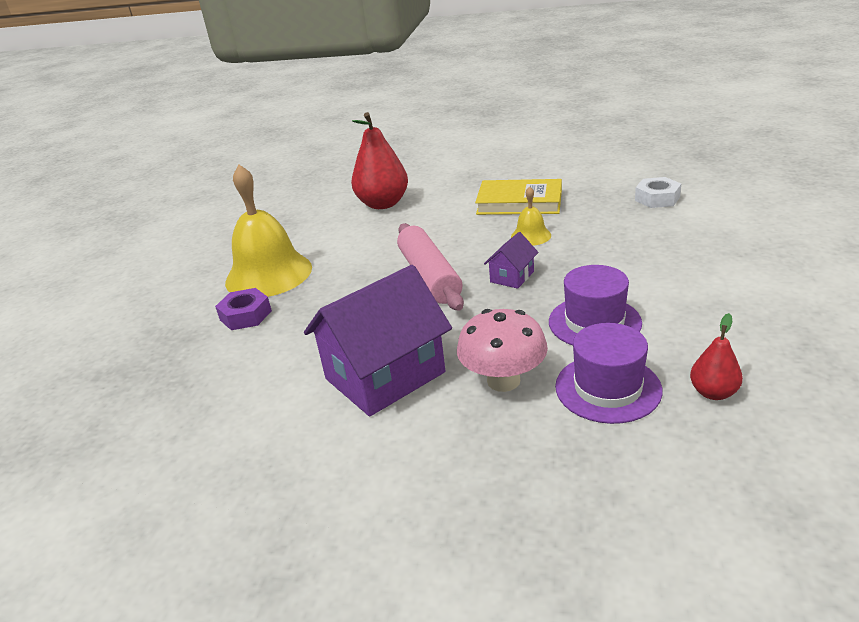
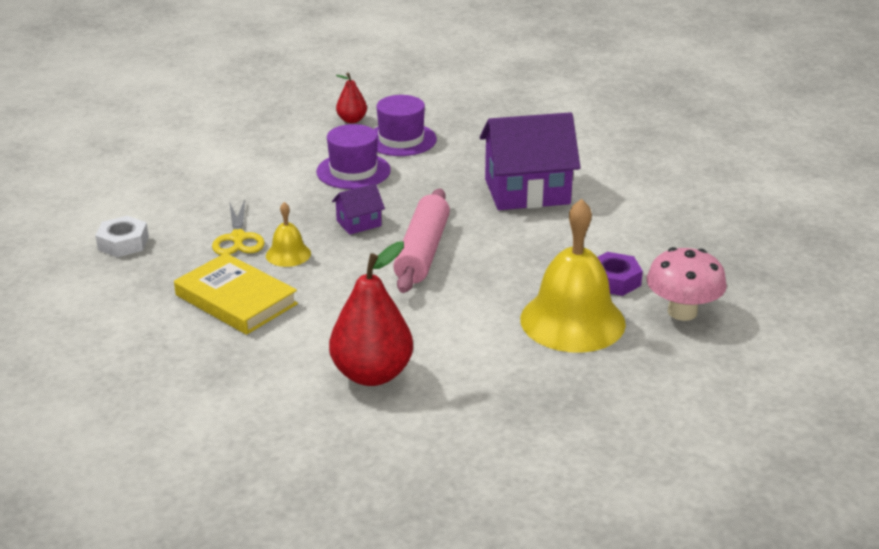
camera: 155 degrees left, 0 degrees up
(503, 380) = (454, 163): pink mushroom -> pink mushroom (682, 312)
(586, 231) = (238, 238): none -> yellow scissors

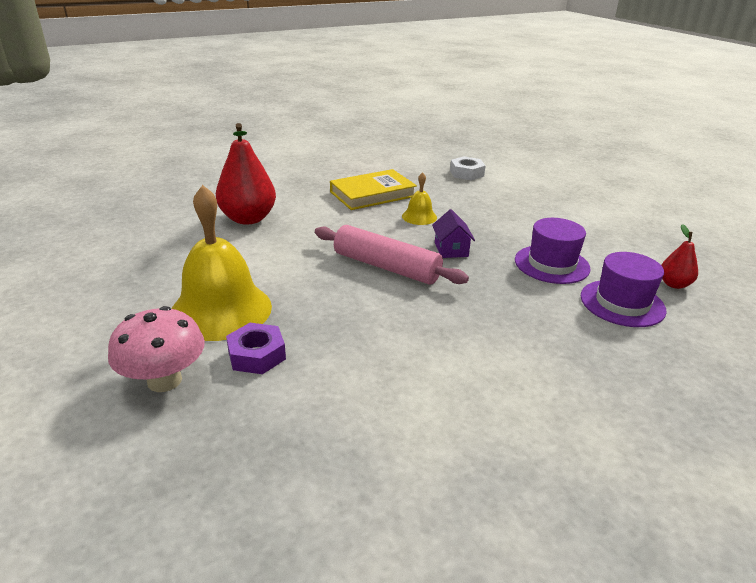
camera: 110 degrees right, 0 degrees up
(238, 238) = (453, 204): yellow scissors -> none
(527, 191) = (472, 354): purple house -> none

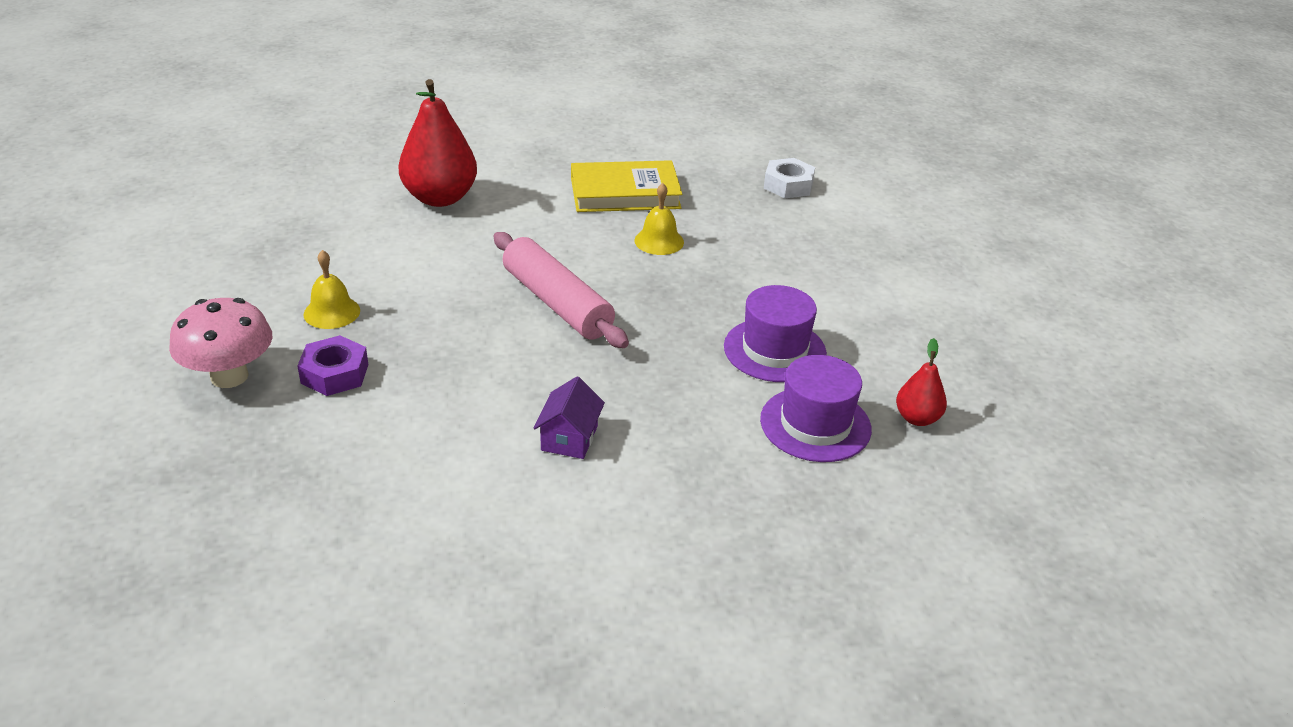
camera: 20 degrees right, 5 degrees up
(221, 310) = (332, 312): yellow bell -> yellow bell, size x0.47
(451, 249) = (659, 298): purple house -> purple house (569, 438)

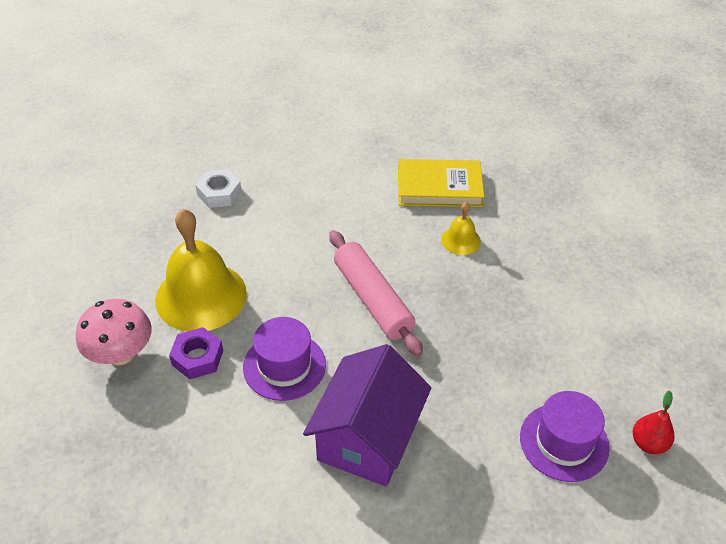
camera: 10 degrees right, 10 degrees up
(332, 312) = (201, 296): yellow bell -> yellow bell, size x2.15
(440, 198) = (293, 184): red pear -> none
(569, 438) = (367, 438): purple house -> purple house, size x2.16
(774, 350) = (540, 362): purple hat -> purple hat (284, 366)
(788, 185) = (573, 187): white nut -> white nut (219, 193)

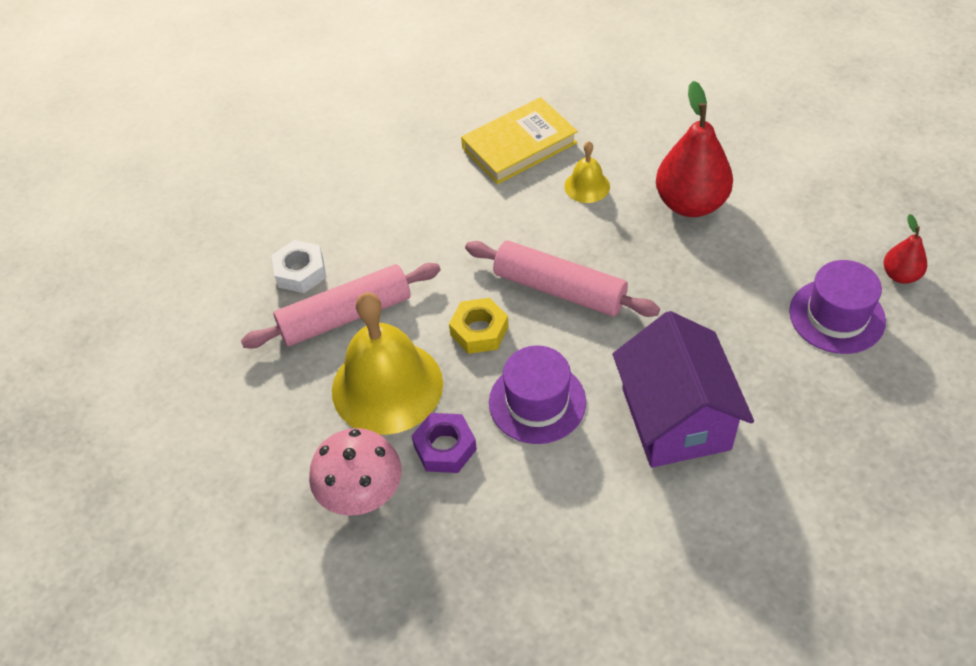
camera: 30 degrees left, 5 degrees up
(219, 236) = (345, 316): none -> pink rolling pin
(292, 295) = (479, 331): none -> yellow nut
(526, 294) = (690, 204): none -> red pear

